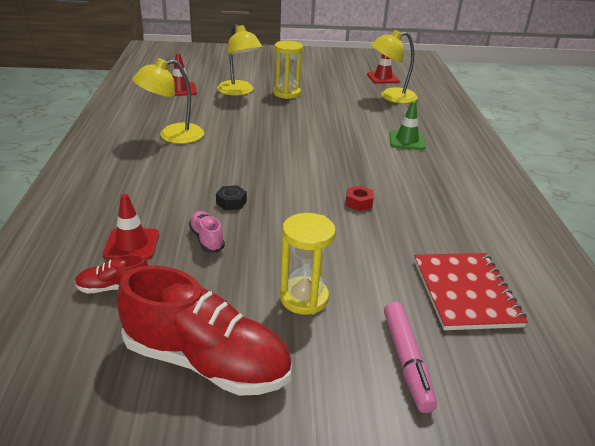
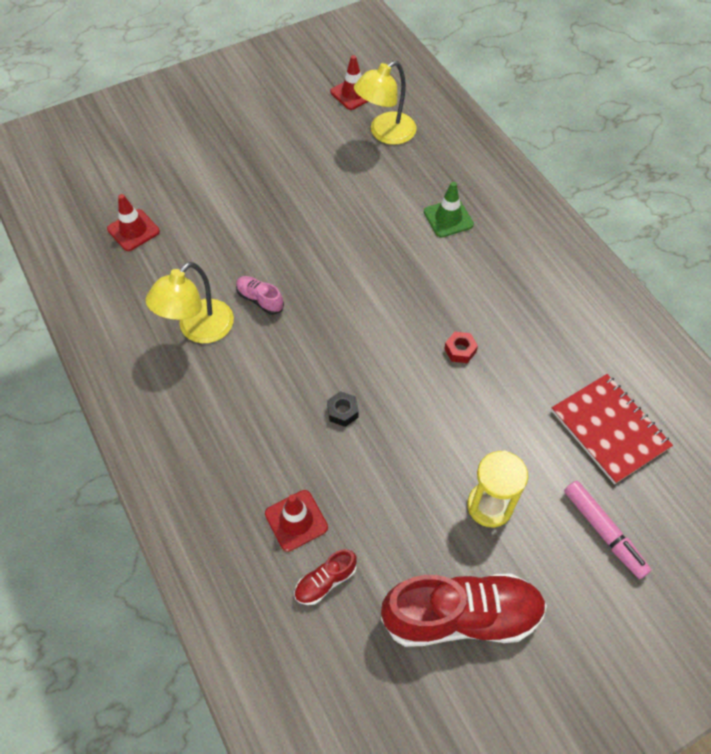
camera: 25 degrees left, 25 degrees up
(207, 239) = (358, 476): pink shoe -> pink shoe (260, 299)
(239, 91) = (207, 202): yellow lamp -> none
(286, 93) = (265, 180): yellow hourglass -> none

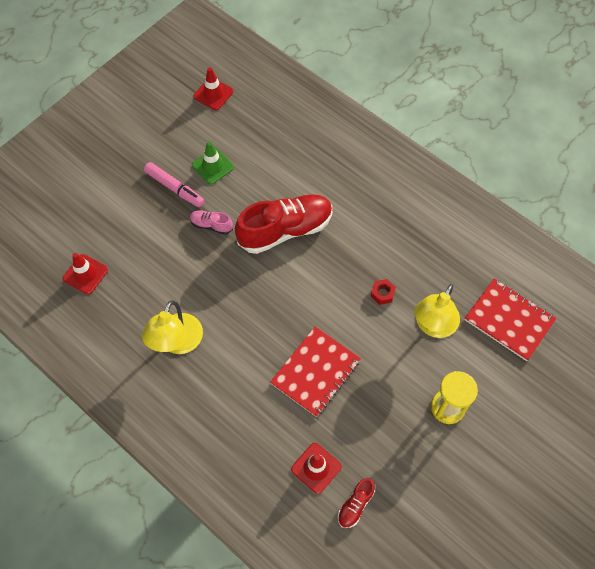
camera: 20 degrees left, 5 degrees up
(260, 299) = (214, 301): pink shoe -> pink shoe (211, 225)
(342, 412) = (315, 372): black nut -> red notebook
(385, 133) = (254, 124): yellow lamp -> yellow lamp (433, 326)
(448, 218) = (332, 185): green traffic cone -> green traffic cone (213, 166)
(461, 616) = (458, 495): red shoe -> red shoe (285, 230)
(603, 532) = (531, 398): pink marker -> pink marker (174, 188)

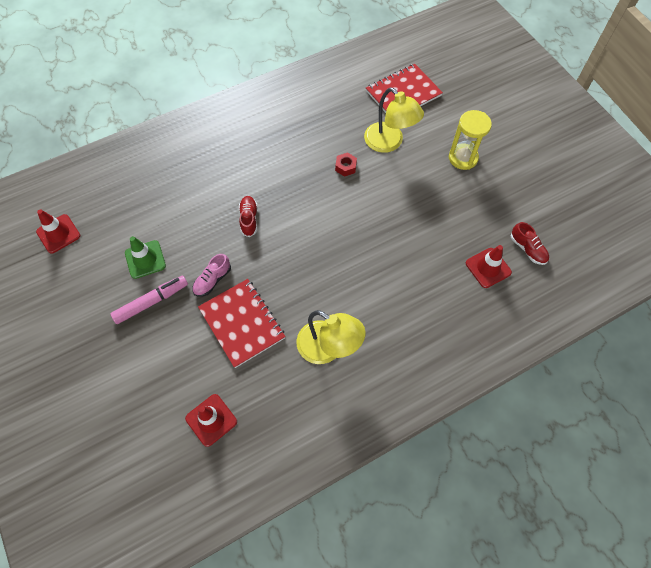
camera: 70 degrees left, 0 degrees up
(285, 230) = (249, 219): red shoe -> red shoe, size x0.45
(315, 372) = (400, 240): red notebook -> red notebook (242, 323)

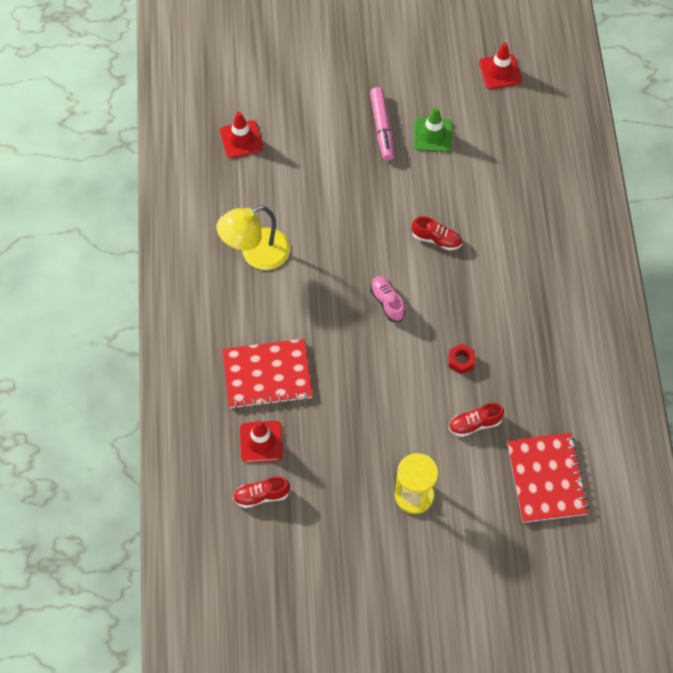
camera: 115 degrees right, 0 degrees up
(212, 280) = (379, 183): pink shoe -> pink shoe (387, 302)
(242, 323) = (320, 193): red notebook -> red notebook (267, 375)
(389, 143) = (474, 424): yellow lamp -> red shoe

